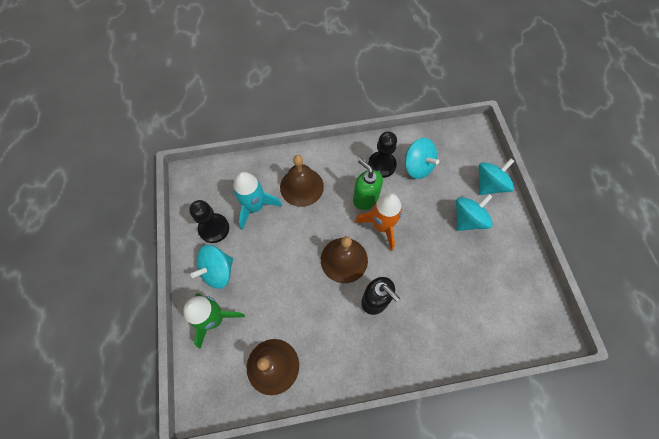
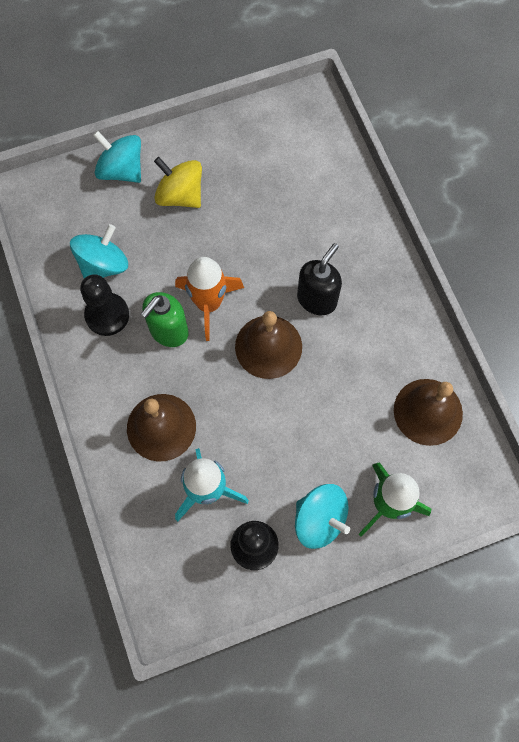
camera: 100 degrees left, 5 degrees up
(468, 219) = (180, 195): turquoise spinning top -> yellow spinning top

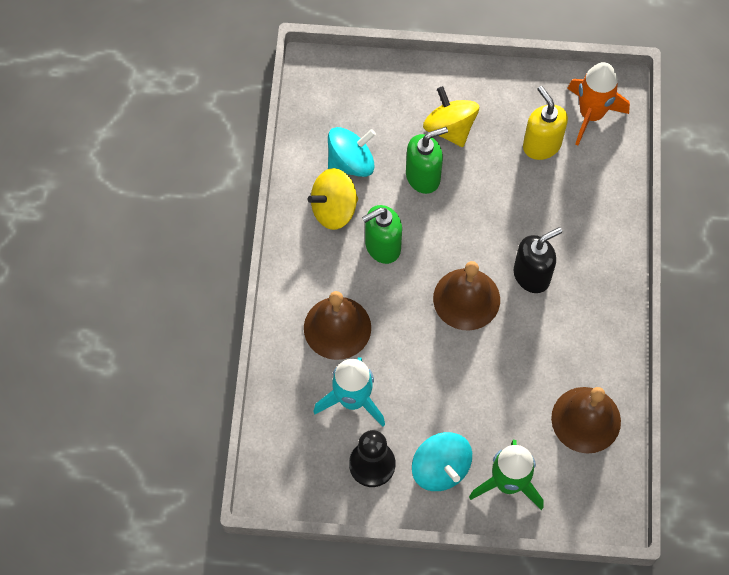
camera: 25 degrees right, 5 degrees down
(107, 315) = (334, 209): black pawn -> yellow spinning top
(121, 170) = (406, 83): turquoise spinning top -> none
(176, 249) = (423, 177): none -> green soap dispenser
(208, 303) = (430, 237): orange rocket -> orange rocket (591, 114)
(269, 177) = (541, 145): none -> yellow soap dispenser

